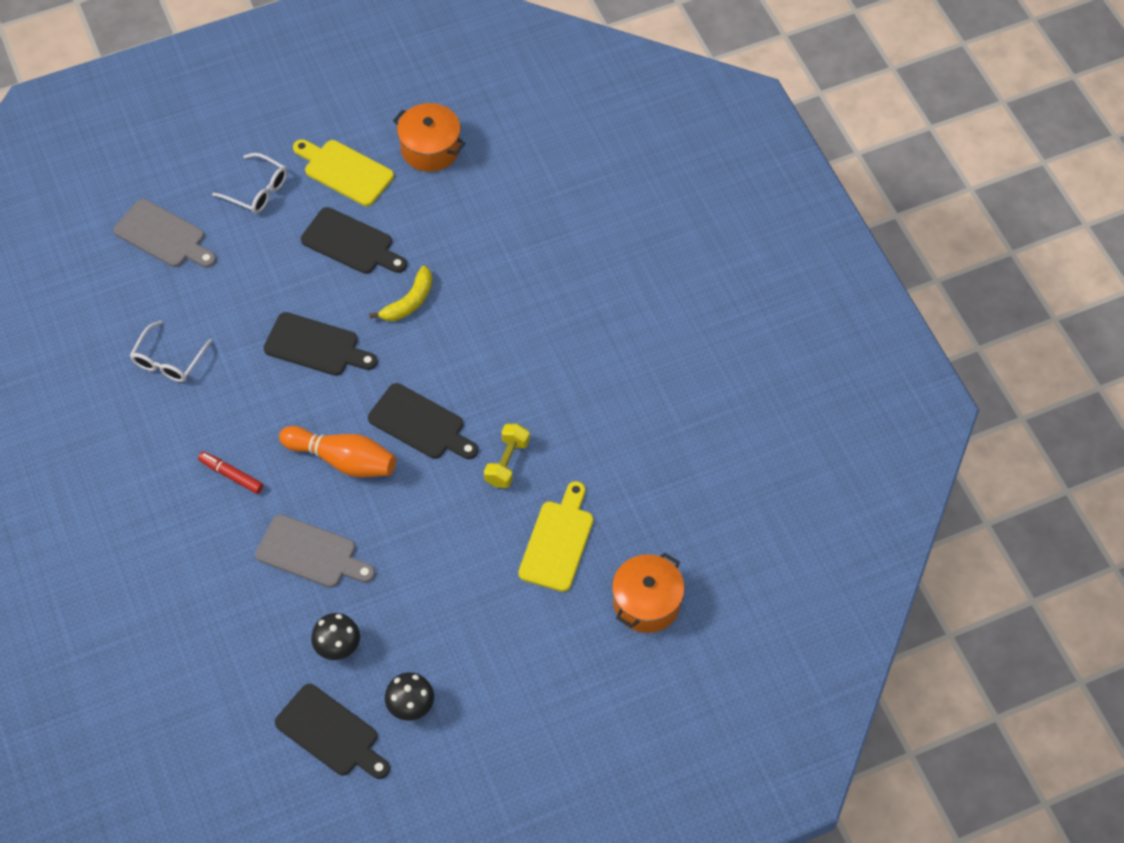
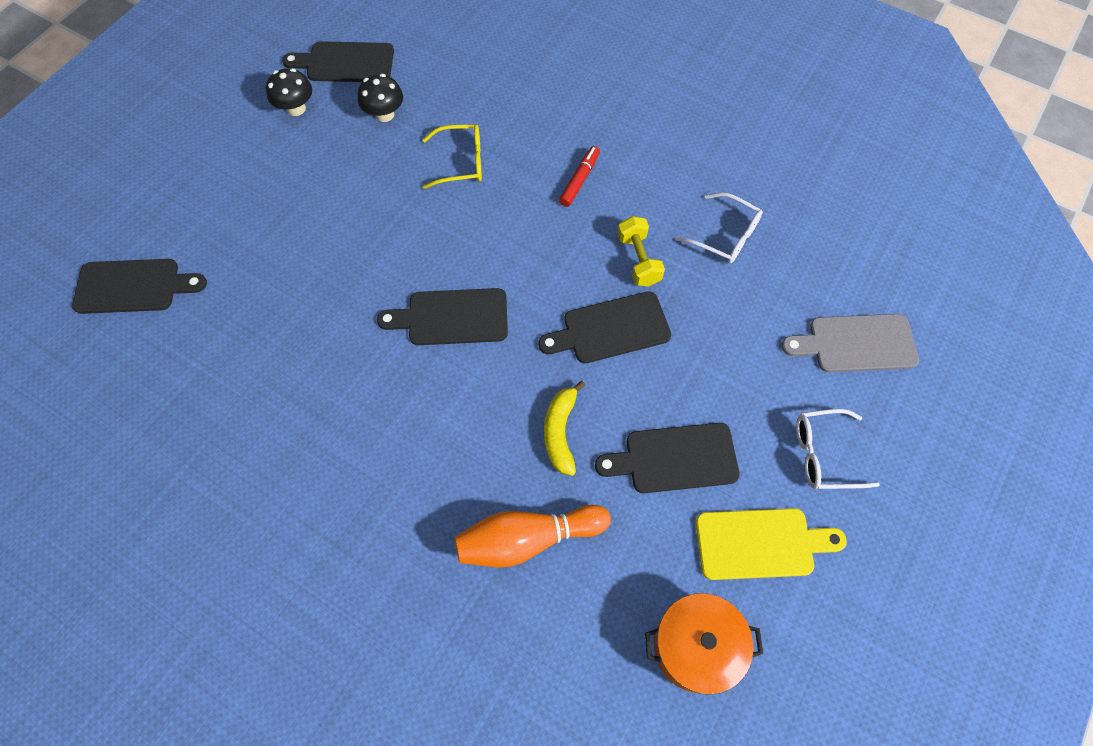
camera: 145 degrees right, 5 degrees up
(168, 360) = (725, 236): white glasses -> white glasses turned 135 degrees clockwise
(231, 475) = (579, 180): red marker -> red marker turned 60 degrees counterclockwise
(311, 553) = (461, 162): grey cutting board -> yellow glasses
(343, 460) = (496, 245): orange bowling pin -> orange bowling pin (527, 539)
(507, 462) = (342, 331): yellow dumbbell -> yellow dumbbell (638, 260)
(558, 541) = (248, 290): yellow cutting board -> none
(646, 602) = (133, 286): orange pot -> black cutting board

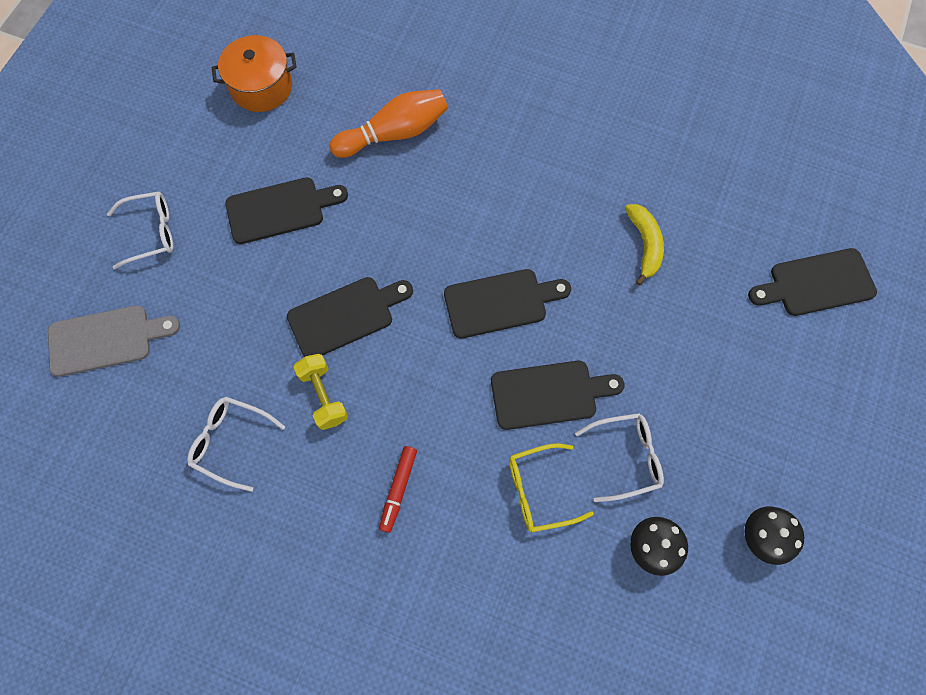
camera: 170 degrees right, 5 degrees up
(345, 63) = (733, 628): black cutting board -> black cutting board (549, 394)
(380, 174) = (626, 457): none -> white glasses
(560, 432) = (380, 216): yellow banana -> yellow banana (644, 245)
(760, 543) = (210, 158): yellow cutting board -> none

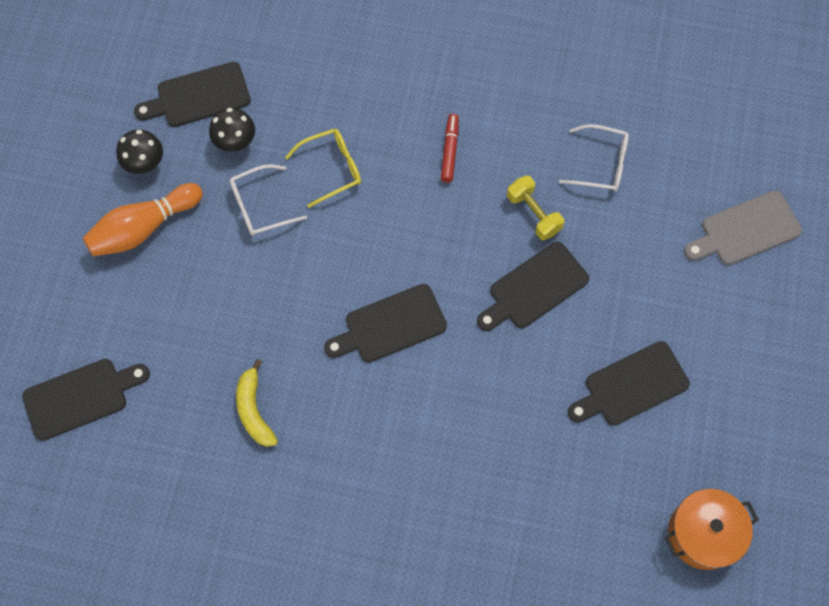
camera: 170 degrees right, 0 degrees up
(151, 233) = (750, 339): white glasses -> none
(394, 133) = (538, 498): orange bowling pin -> orange bowling pin (143, 228)
(549, 394) = (333, 248): black cutting board -> black cutting board (198, 96)

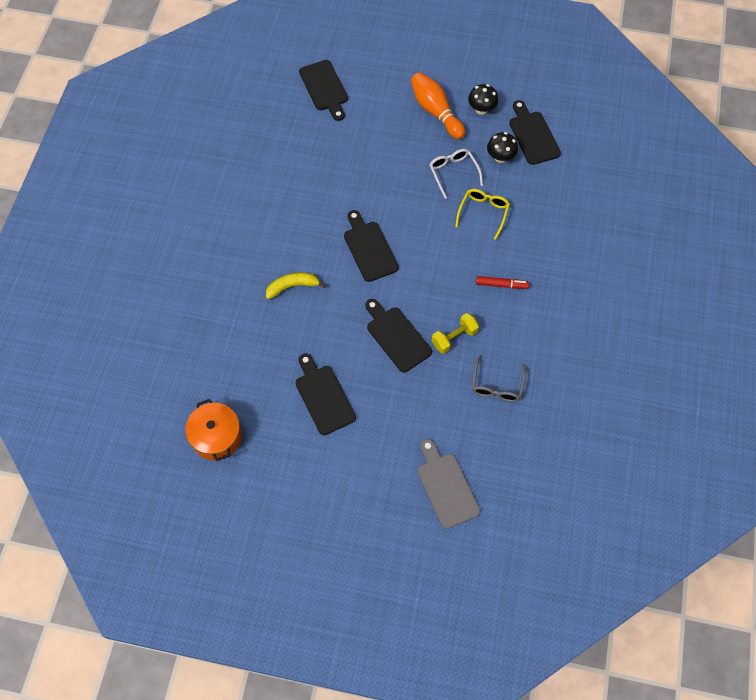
camera: 90 degrees right, 5 degrees down
(254, 410) = (313, 175): yellow banana -> yellow banana (292, 286)
(332, 168) = (483, 213): yellow glasses -> yellow glasses turned 135 degrees counterclockwise
(601, 164) = (497, 385): white glasses -> grey glasses

